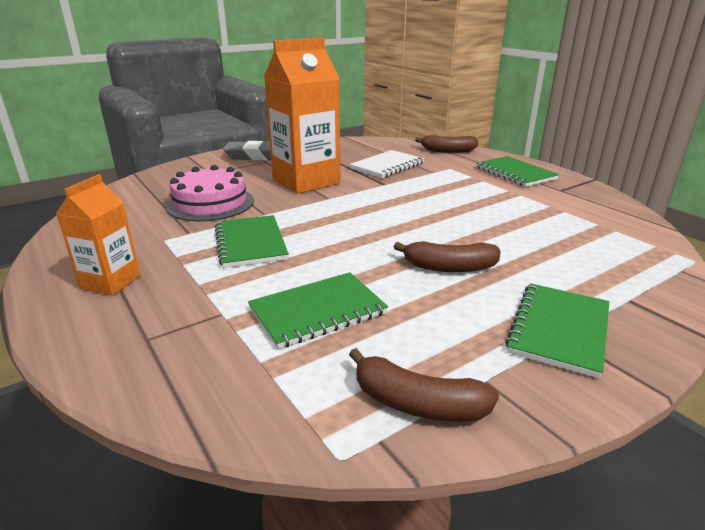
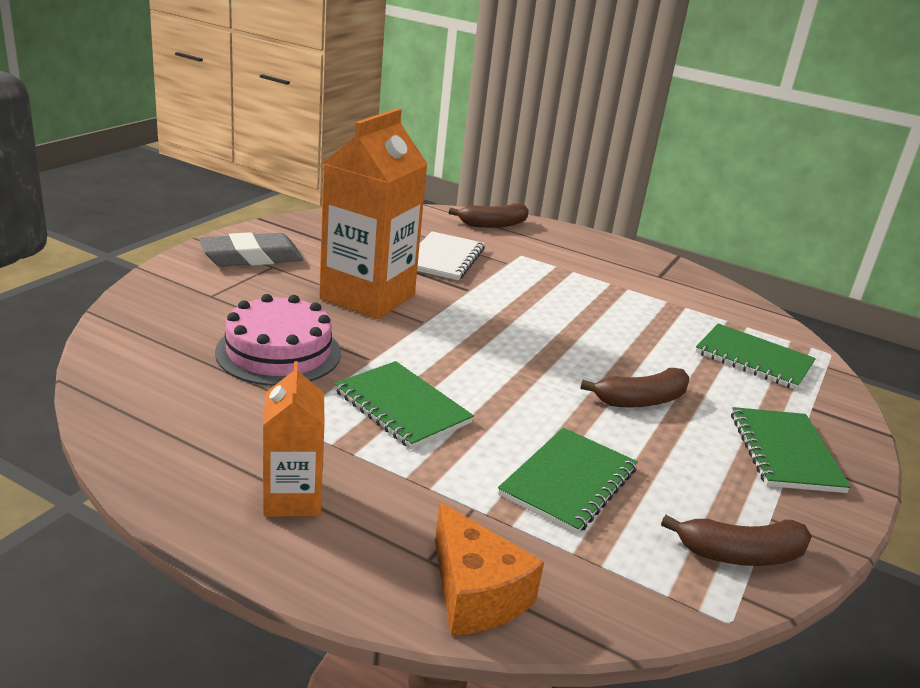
camera: 30 degrees left, 0 degrees up
(149, 370) = (475, 593): none -> orange cheese
(515, 173) = (596, 256): green notebook -> green notebook (753, 359)

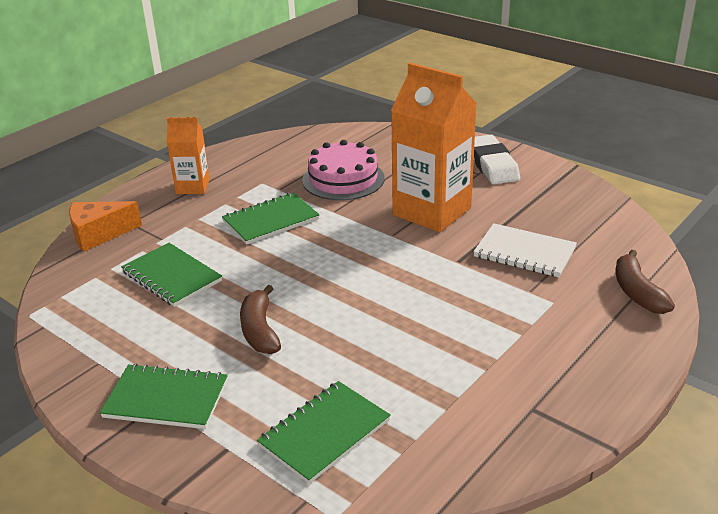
camera: 105 degrees right, 5 degrees up
(251, 257) = (492, 164): grey eraser -> white eraser
(740, 554) = (74, 335): brown banana -> none

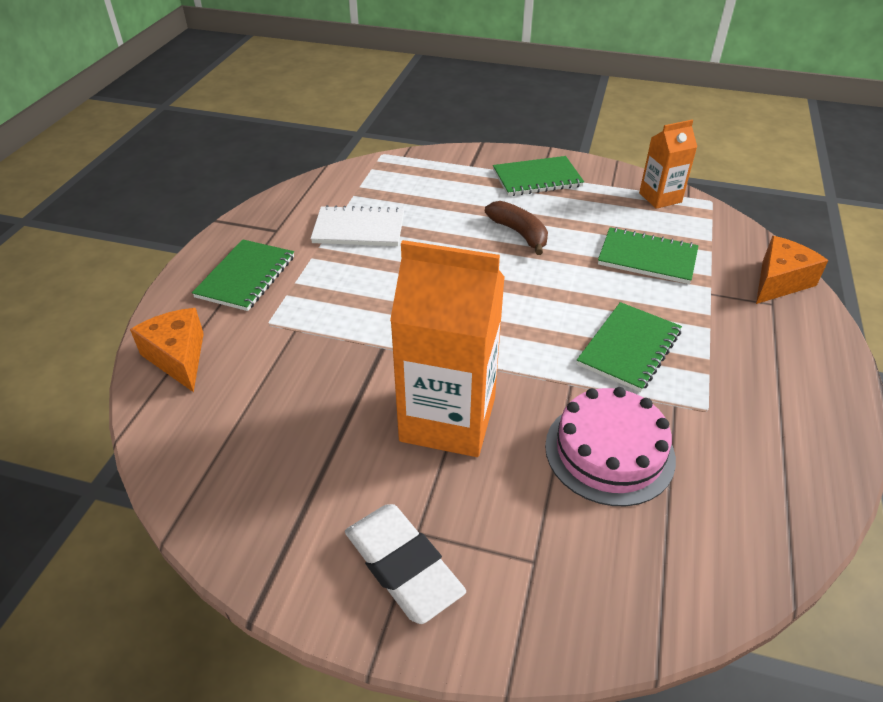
camera: 155 degrees right, 10 degrees up
(193, 187) = (783, 376): orange carton -> orange carton (660, 198)
(324, 433) = (415, 185): green notebook -> green notebook (246, 277)
(524, 253) = (309, 380): white notebook -> white notebook (359, 229)
(637, 292) = (178, 357): brown banana -> orange cheese

